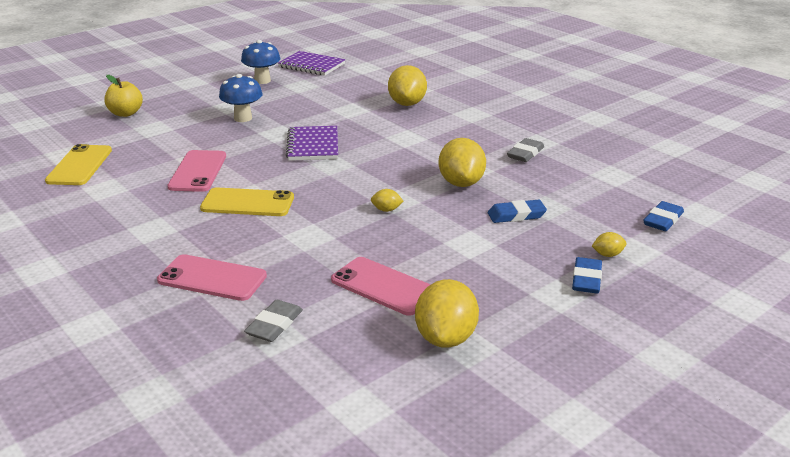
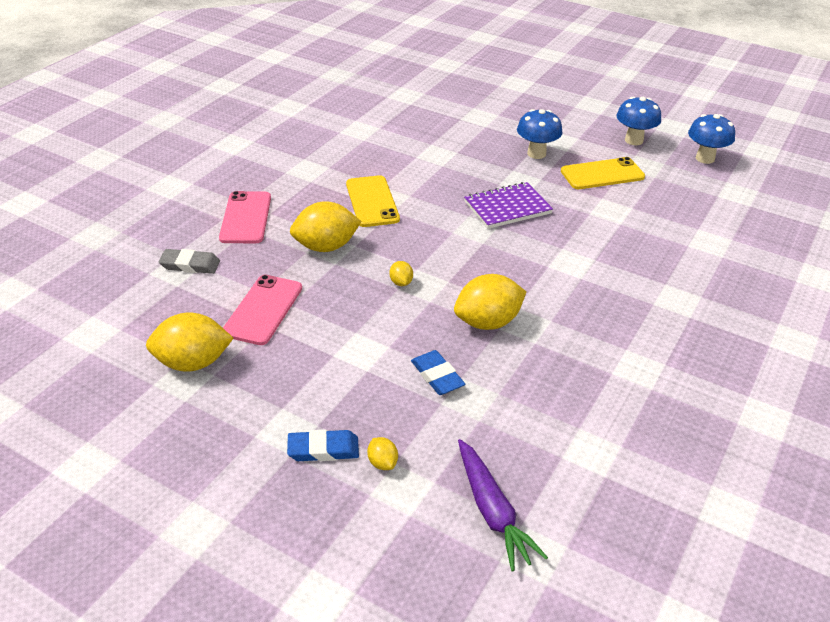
camera: 70 degrees right, 10 degrees up
(80, 165) = (390, 107): yellow phone -> yellow phone (602, 174)
(125, 113) = (498, 95): yellow apple -> none
(198, 171) = (414, 161): pink phone -> none
(311, 65) = (705, 158): purple notebook -> blue mushroom
(407, 104) = (662, 245): yellow lemon -> yellow lemon (326, 247)
(525, 153) = (597, 362): grey eraser -> none
(663, 220) = (492, 511): blue eraser -> purple carrot

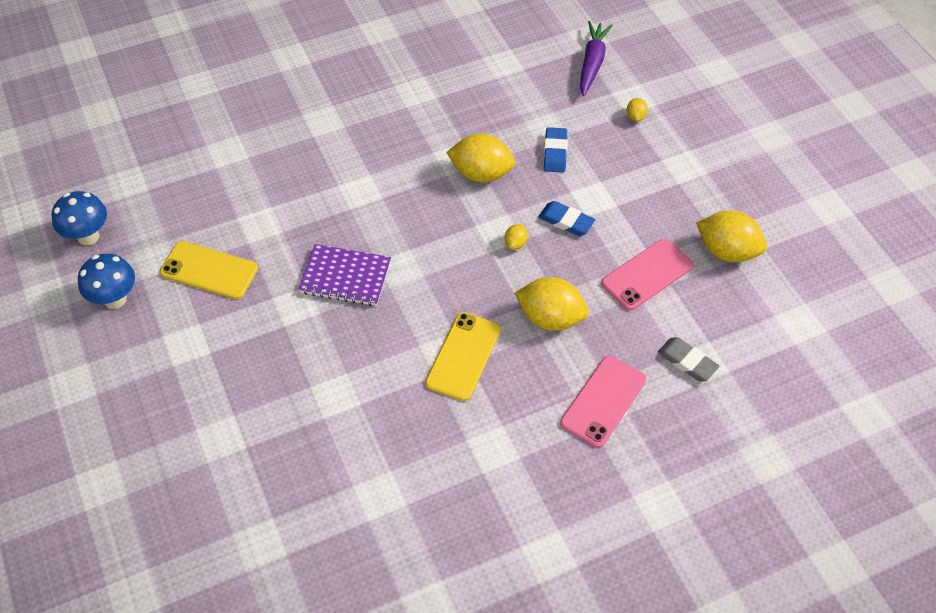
camera: 145 degrees left, 15 degrees up
(323, 449) = (667, 142): blue eraser -> blue eraser (566, 221)
(536, 154) = (234, 336): blue mushroom -> none

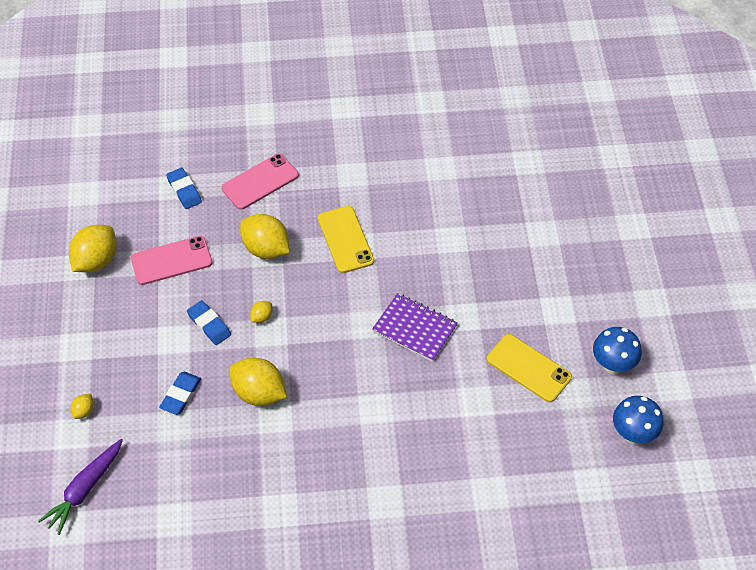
camera: 160 degrees left, 0 degrees up
(463, 356) = (345, 239): yellow phone -> yellow phone turned 60 degrees counterclockwise
(687, 361) = (184, 190): grey eraser -> blue eraser
(726, 251) = (96, 261): yellow lemon -> yellow lemon turned 75 degrees clockwise

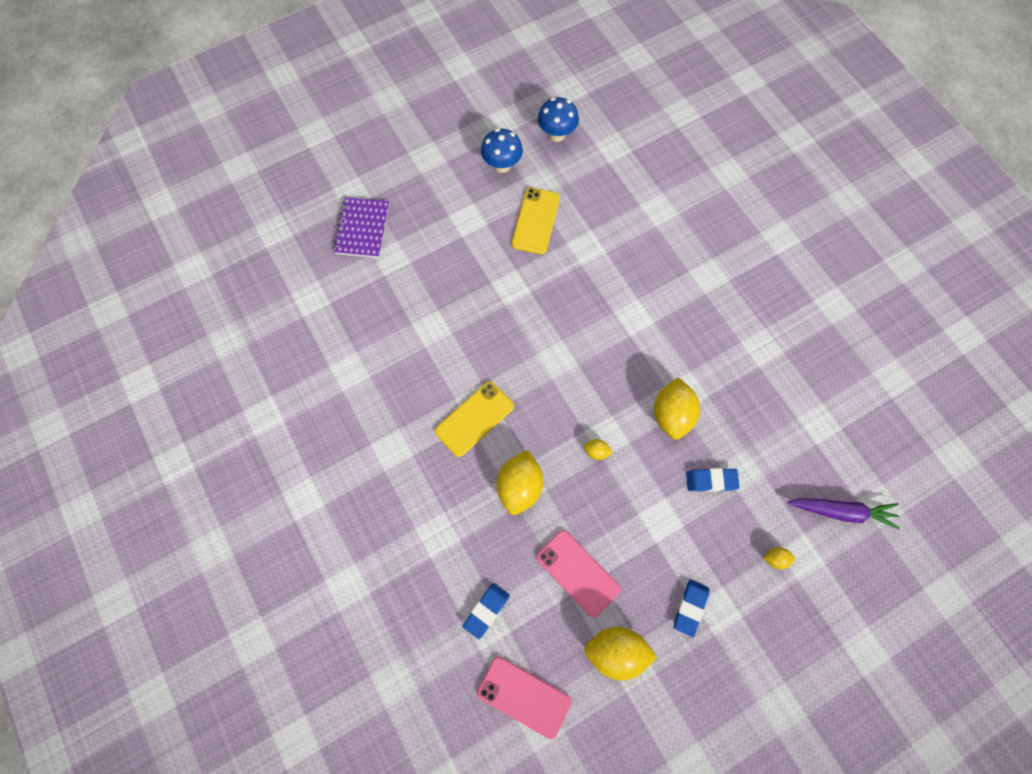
camera: 115 degrees left, 15 degrees up
(209, 325) = (629, 495): blue eraser -> blue eraser (690, 607)
(260, 182) = (440, 536): pink phone -> pink phone (524, 696)
(415, 328) = (542, 319): purple notebook -> purple notebook (362, 229)

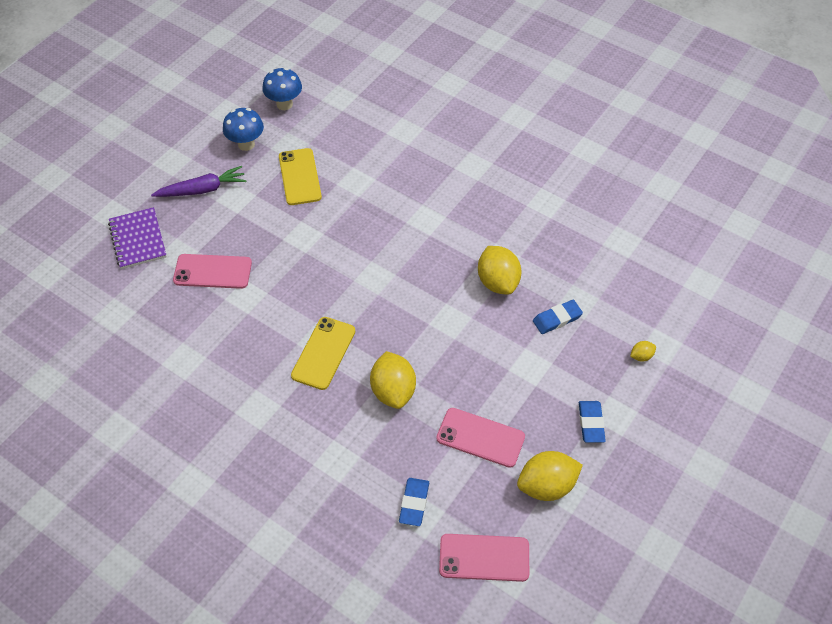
camera: 25 degrees left, 15 degrees down
(413, 290) = (212, 271): none -> pink phone
(596, 452) = (447, 336): yellow lemon -> none
(842, 512) = (675, 299): purple carrot -> purple carrot (202, 189)

